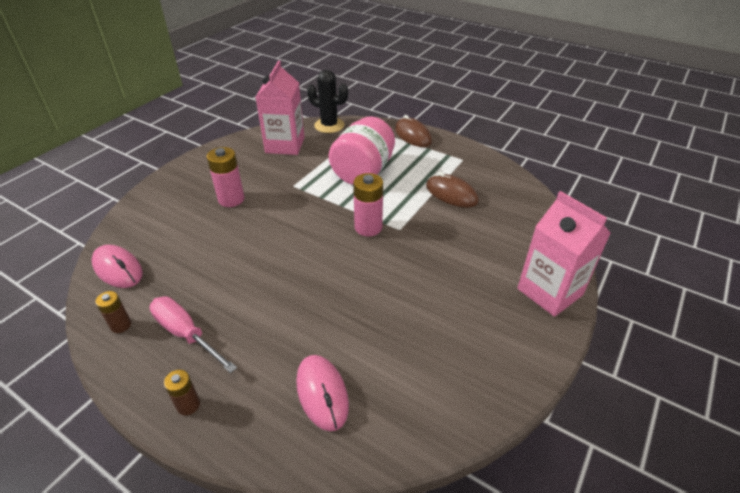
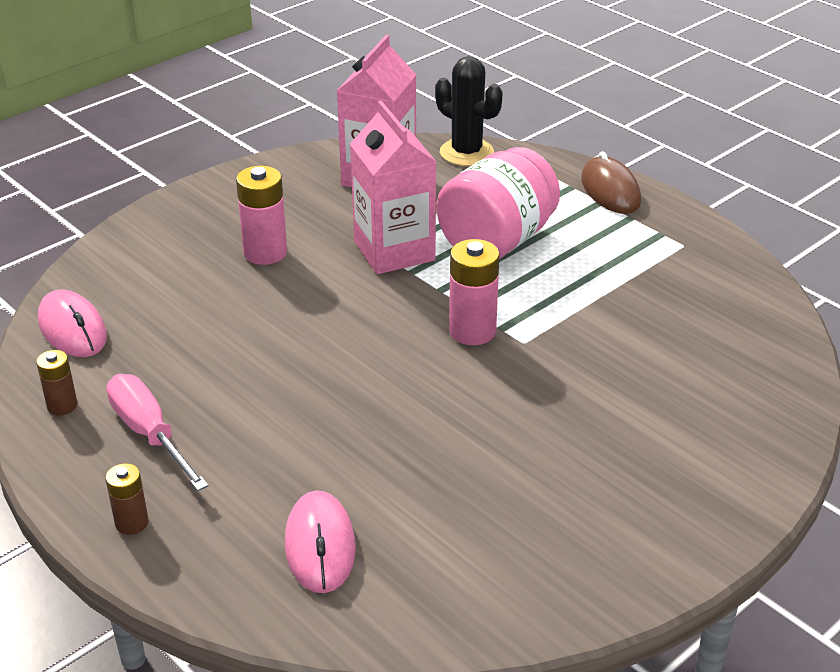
camera: 15 degrees right, 5 degrees down
(451, 194) = (637, 300): brown mouse -> none
(549, 292) = (735, 479): pink carton -> pink carton (394, 251)

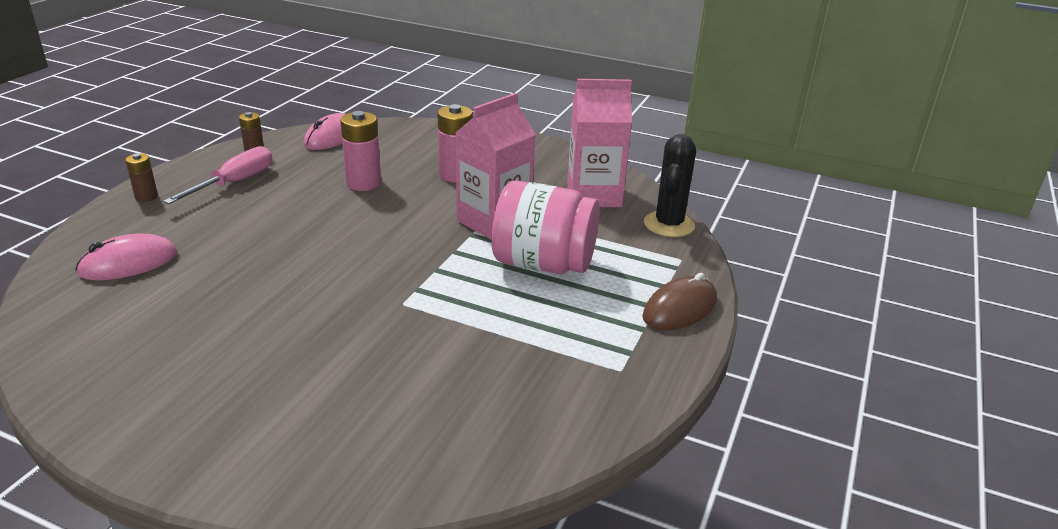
camera: 65 degrees right, 5 degrees down
(472, 331) = (404, 276): pink battery -> pink battery (363, 183)

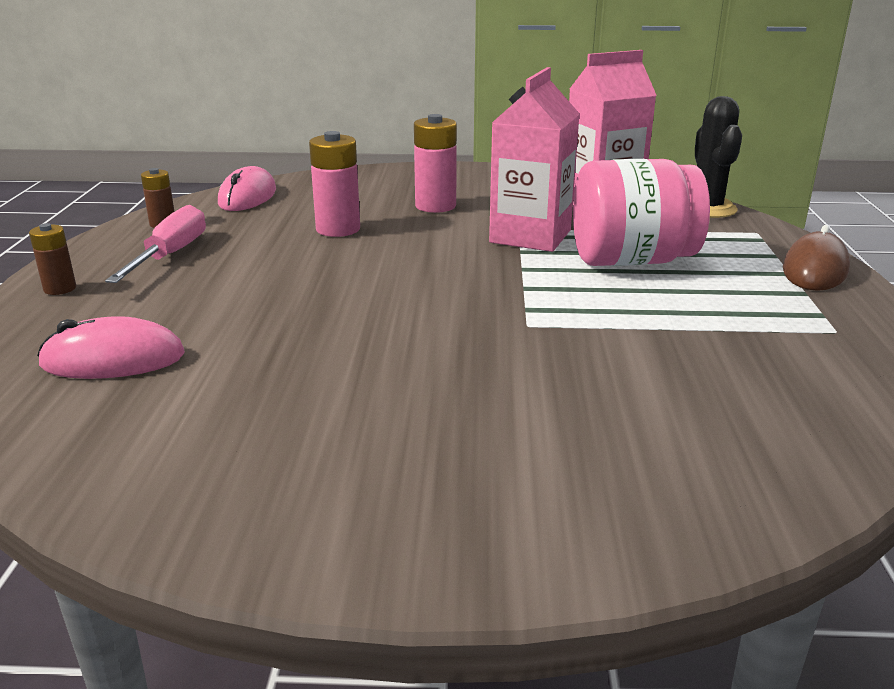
camera: 20 degrees left, 5 degrees down
(128, 263) = (113, 360): pink mouse -> pink mouse turned 45 degrees clockwise

